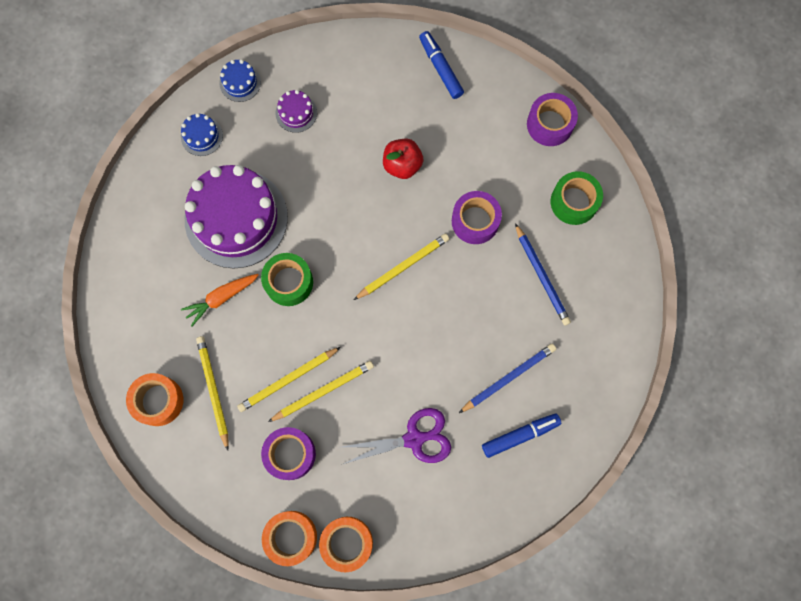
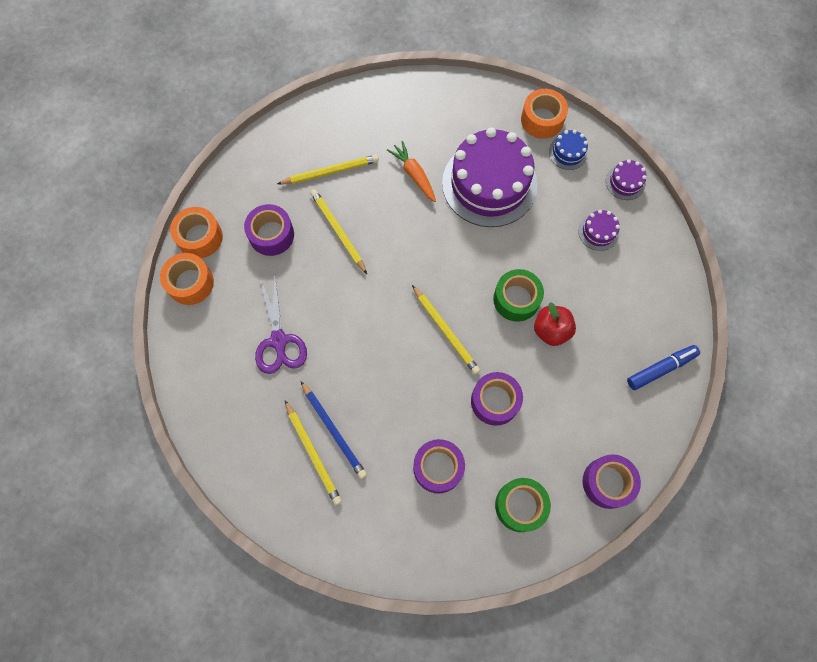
camera: 90 degrees right, 5 degrees down
(158, 401) = (323, 130): orange tape -> orange tape (542, 120)
(240, 82) = (625, 182): blue cake -> purple cake
(289, 282) = (429, 229): green tape -> green tape (516, 299)
(323, 391) = (326, 261): yellow pencil -> yellow pencil (313, 453)
(520, 435) = (276, 441): blue marker -> none
(541, 276) = (438, 467): blue pencil -> purple tape

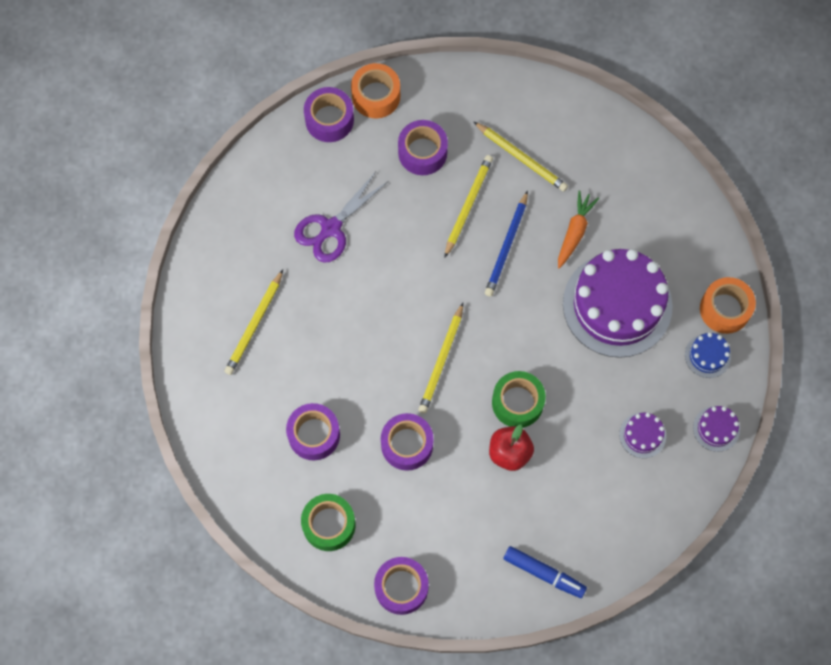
camera: 55 degrees right, 0 degrees up
(190, 283) = (329, 120): orange tape -> purple tape
(333, 430) = (285, 327): blue pencil -> blue pencil (506, 246)

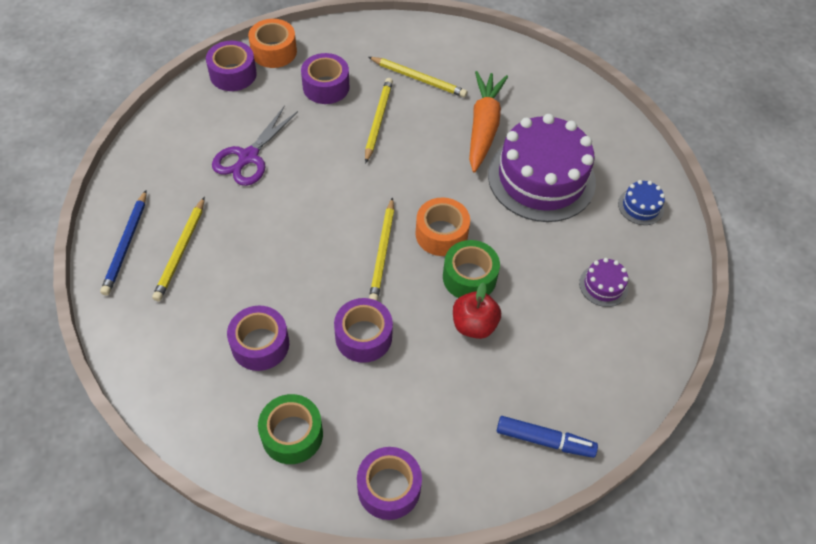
camera: 15 degrees left, 15 degrees down
(506, 246) = (423, 147): blue pencil -> blue pencil (126, 244)
(574, 232) = (483, 127): orange carrot -> orange carrot, size x1.61
(716, 428) = (672, 267): purple cake -> none
(725, 309) = (642, 166): orange tape -> orange tape (441, 234)

